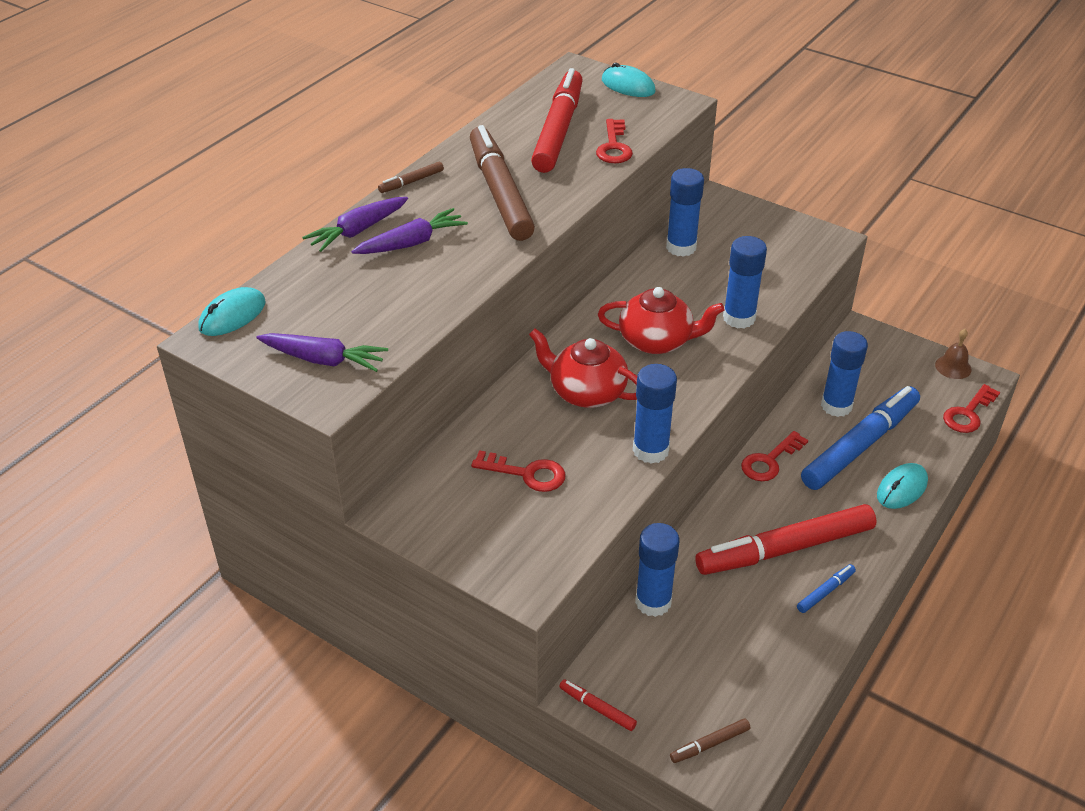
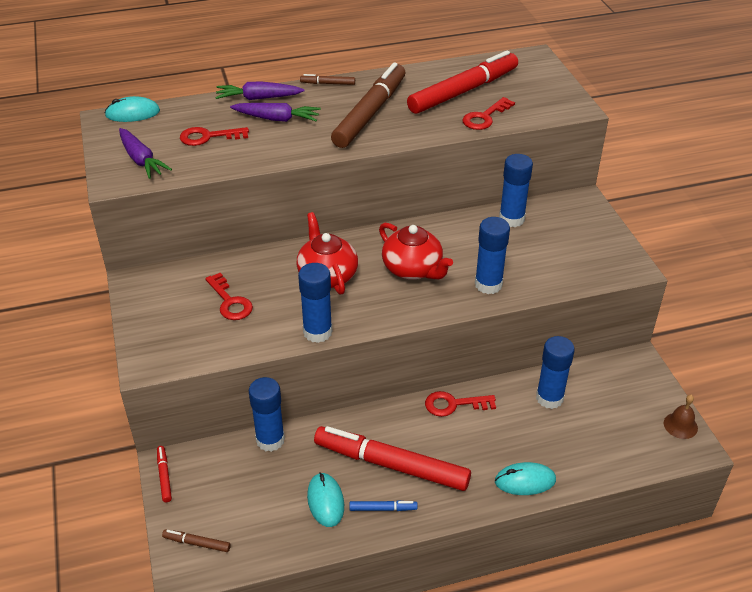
camera: 40 degrees right, 0 degrees up
(628, 86) = (554, 82): turquoise mouse -> turquoise mouse (325, 501)
(860, 445) = (532, 434): blue marker -> none
(968, 413) = (648, 464): red key -> red key (208, 137)

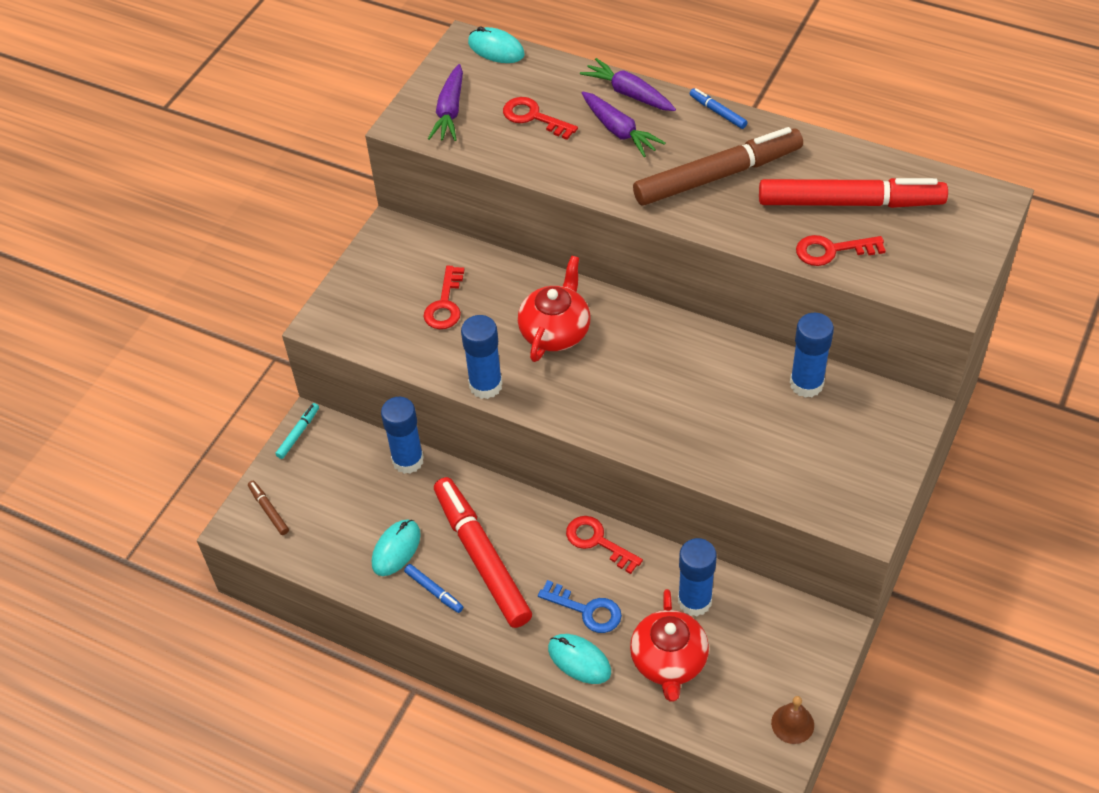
camera: 45 degrees right, 10 degrees up
(164, 476) = (298, 433): red marker -> turquoise marker
(328, 83) = (718, 112): brown marker -> blue marker
(413, 269) = (641, 377): red teapot -> red teapot (669, 661)
(488, 284) = (694, 442): blue glue stick -> none
(494, 448) = (586, 610): none -> blue key

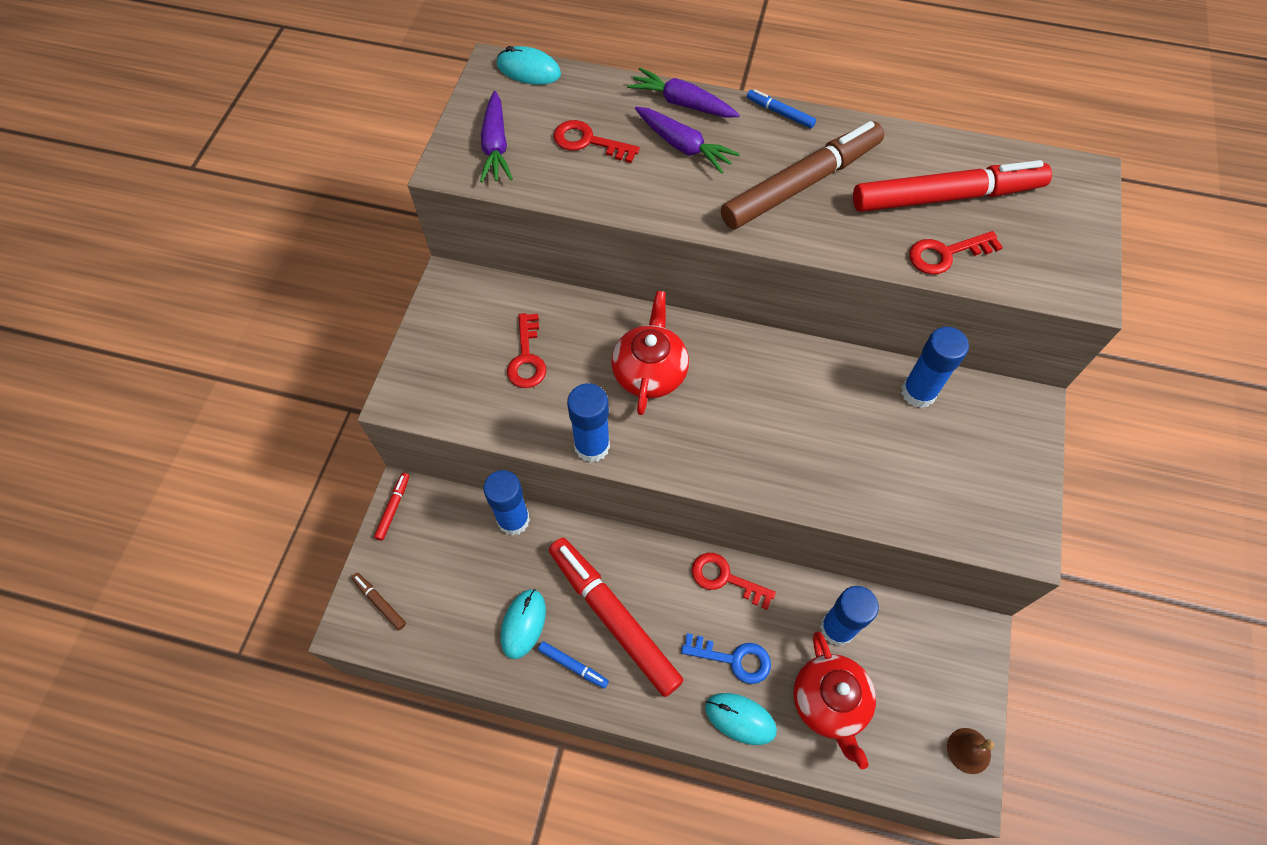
camera: 15 degrees left, 10 degrees up
(298, 433) = (393, 508): turquoise marker -> red marker

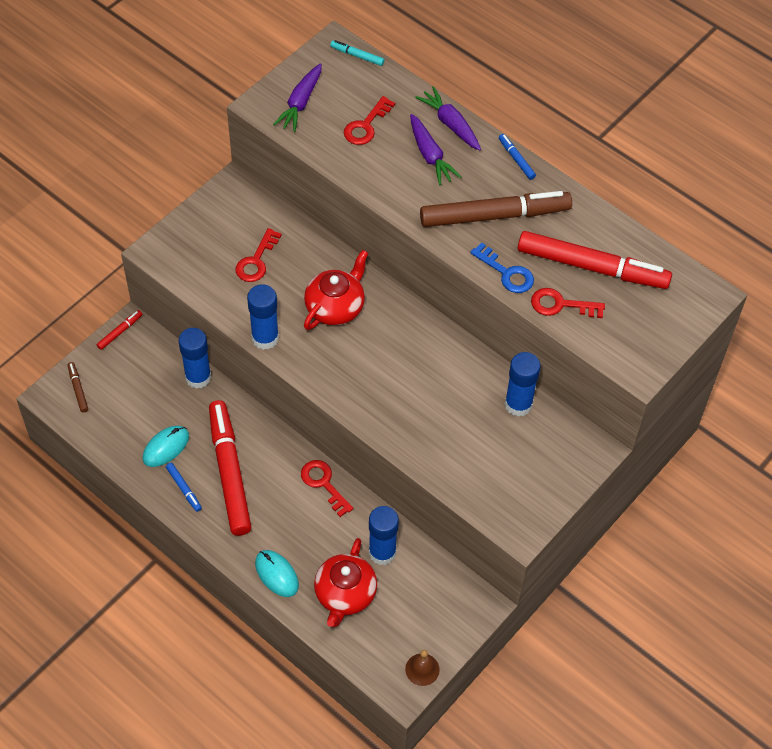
camera: 25 degrees right, 5 degrees down
(528, 70) = (357, 56): turquoise mouse -> turquoise marker
(588, 142) = (366, 125): red key -> red key turned 105 degrees counterclockwise
(733, 659) = (296, 536): blue key -> blue key (506, 273)

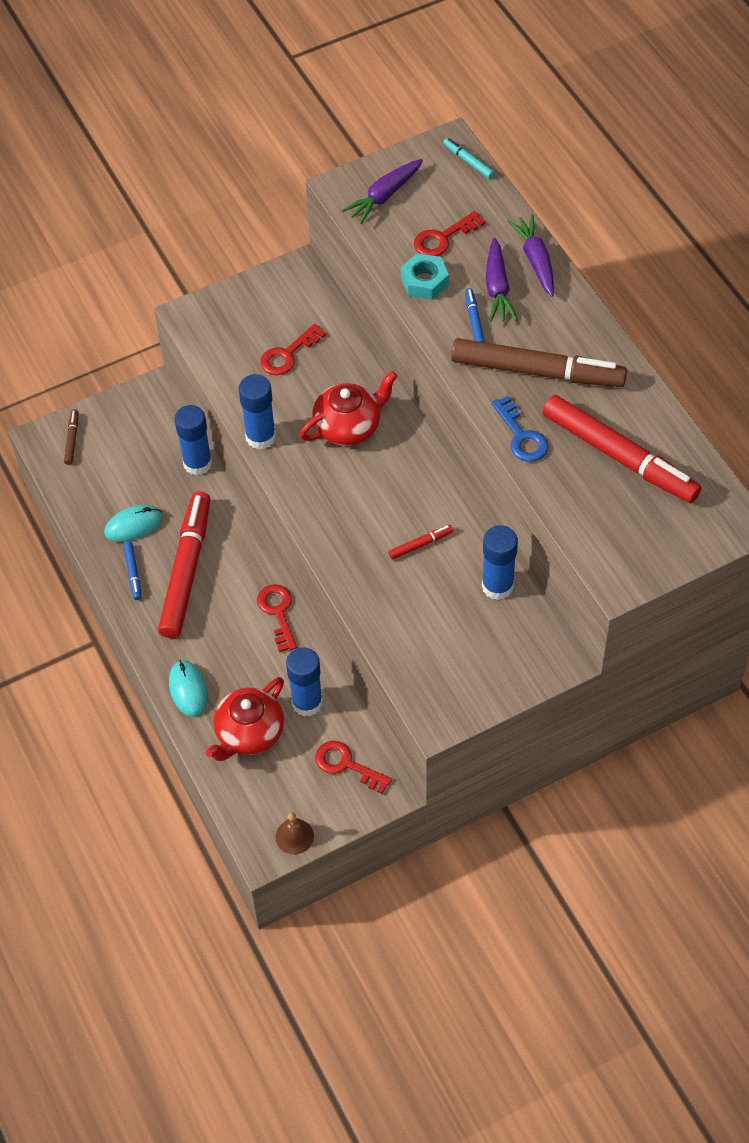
camera: 25 degrees right, 0 degrees up
(120, 332) = (139, 394): red marker -> red marker (421, 544)
(368, 166) = (424, 281): none -> turquoise nut
(516, 159) = (590, 317): blue marker -> blue marker (474, 320)
(561, 305) = (565, 486): red key -> red key (347, 765)

